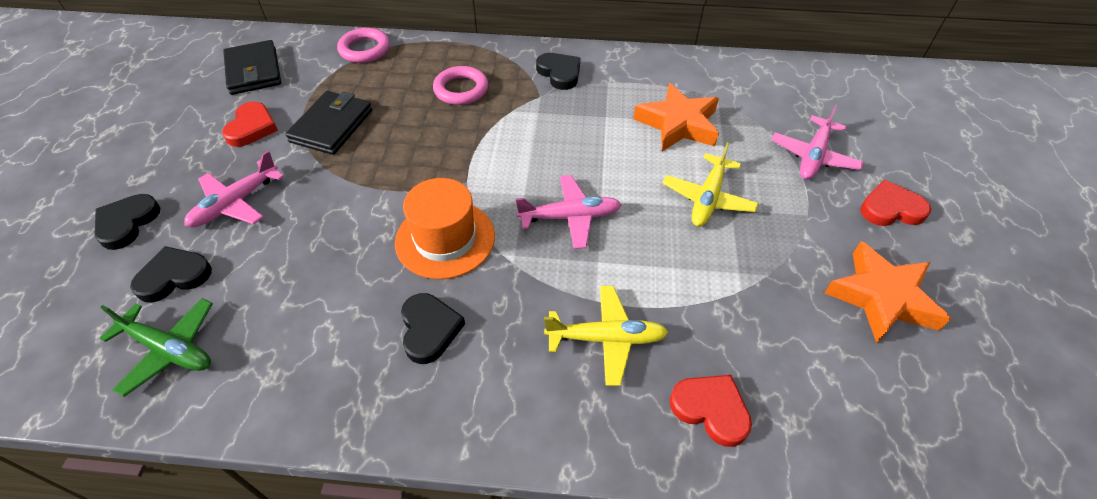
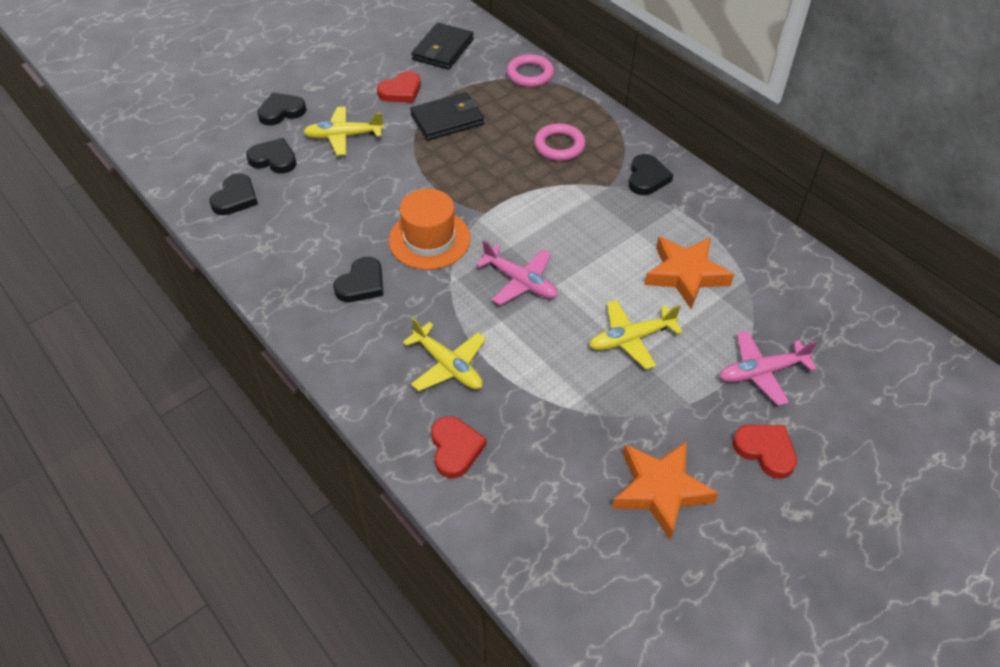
camera: 45 degrees right, 0 degrees up
(169, 349) = (235, 198): green plane -> black heart
(235, 203) = (343, 136): pink plane -> yellow plane

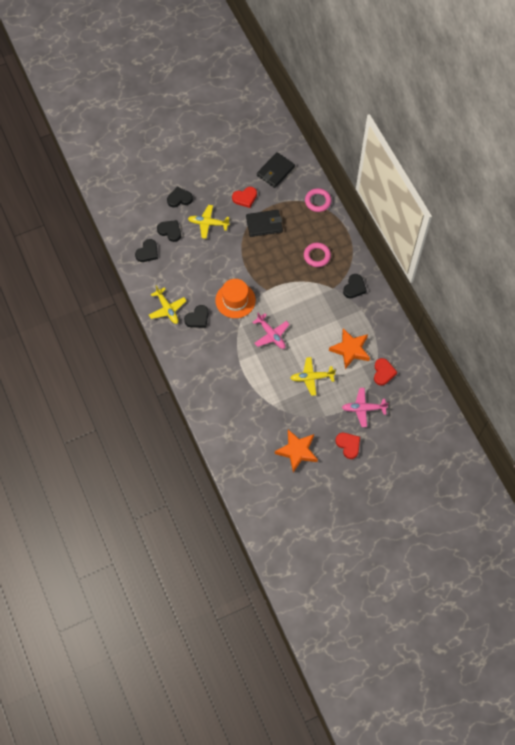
camera: 15 degrees right, 15 degrees up
(448, 365) = (226, 371): yellow plane -> yellow plane (167, 309)
(455, 448) = (218, 411): red heart -> red heart (383, 372)

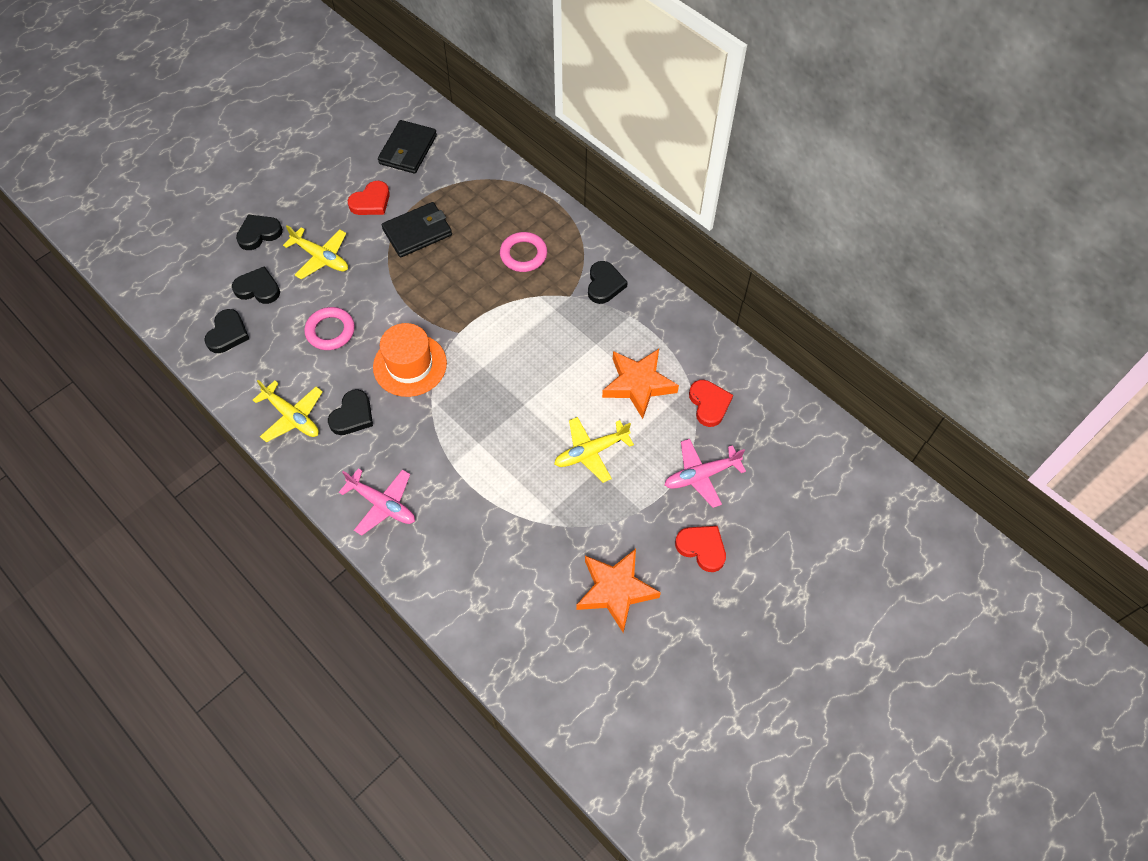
camera: 20 degrees left, 5 degrees down
(208, 223) = (321, 258): yellow plane -> yellow plane turned 135 degrees counterclockwise
(271, 335) = (493, 402): pink plane -> pink plane (382, 504)
(318, 201) = (493, 174): pink ring -> pink ring (330, 331)

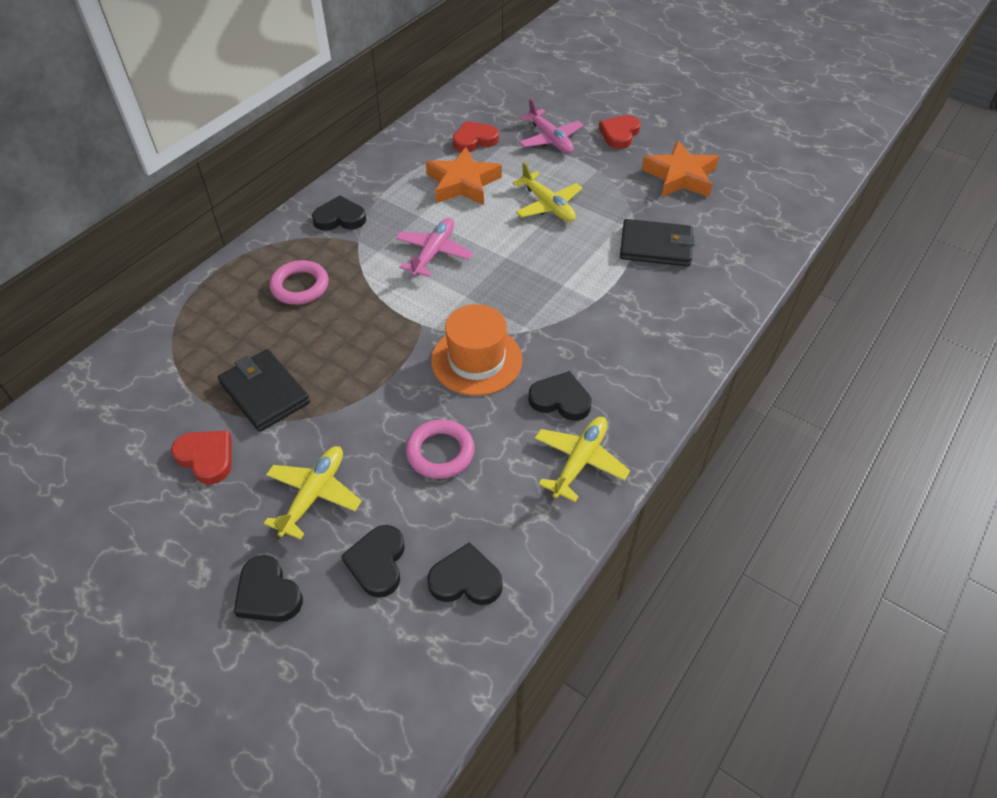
camera: 100 degrees left, 10 degrees down
(382, 504) = (663, 348): pink plane -> pink plane (433, 253)
(408, 149) = (104, 435): black wallet -> black wallet (655, 246)

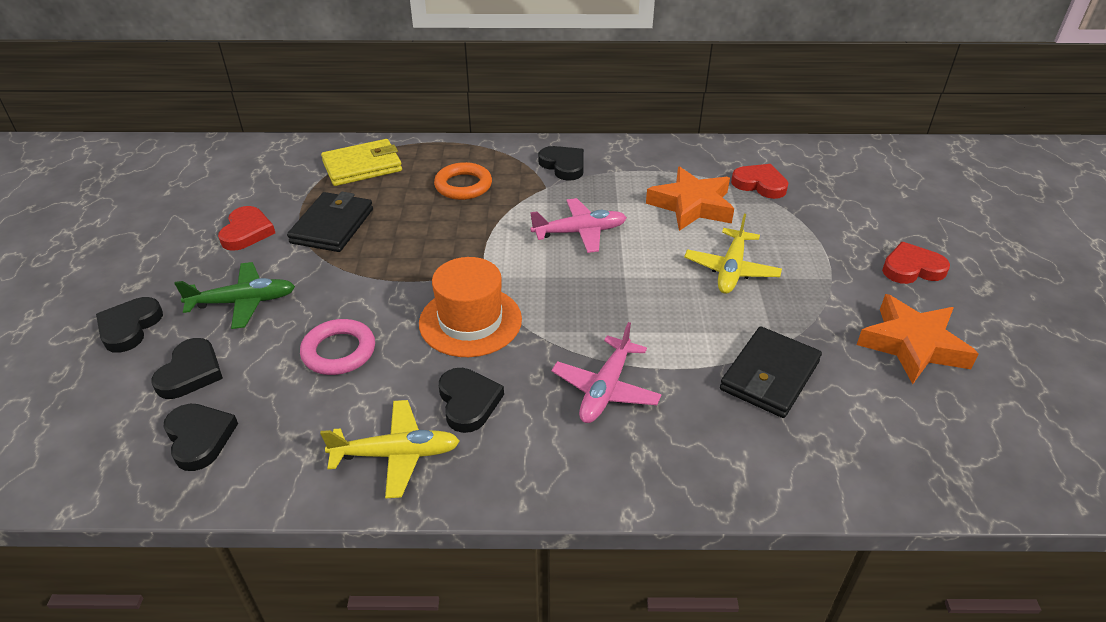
camera: 55 degrees right, 10 degrees down
(193, 337) = (362, 166): none -> yellow wallet
(300, 286) = (463, 185): pink ring -> orange ring
(314, 495) = (243, 302): yellow plane -> green plane
(377, 563) = (191, 372): black heart -> black heart turned 135 degrees clockwise
(550, 139) = (830, 227): pink plane -> pink plane (605, 389)
(655, 246) = (769, 375): black wallet -> black wallet turned 60 degrees clockwise

